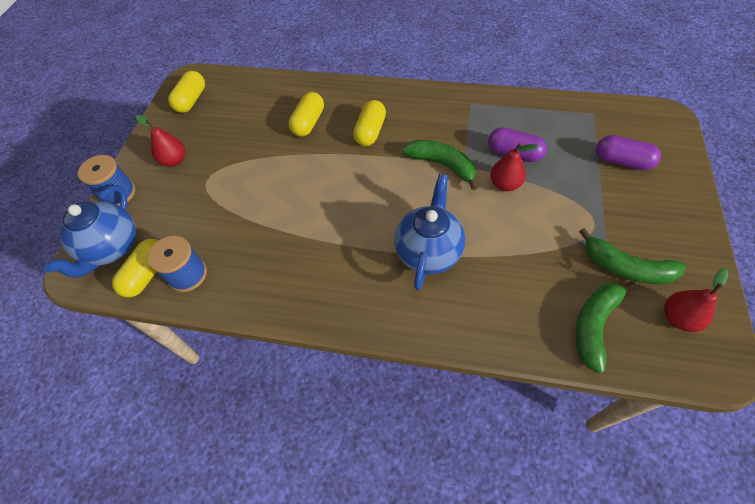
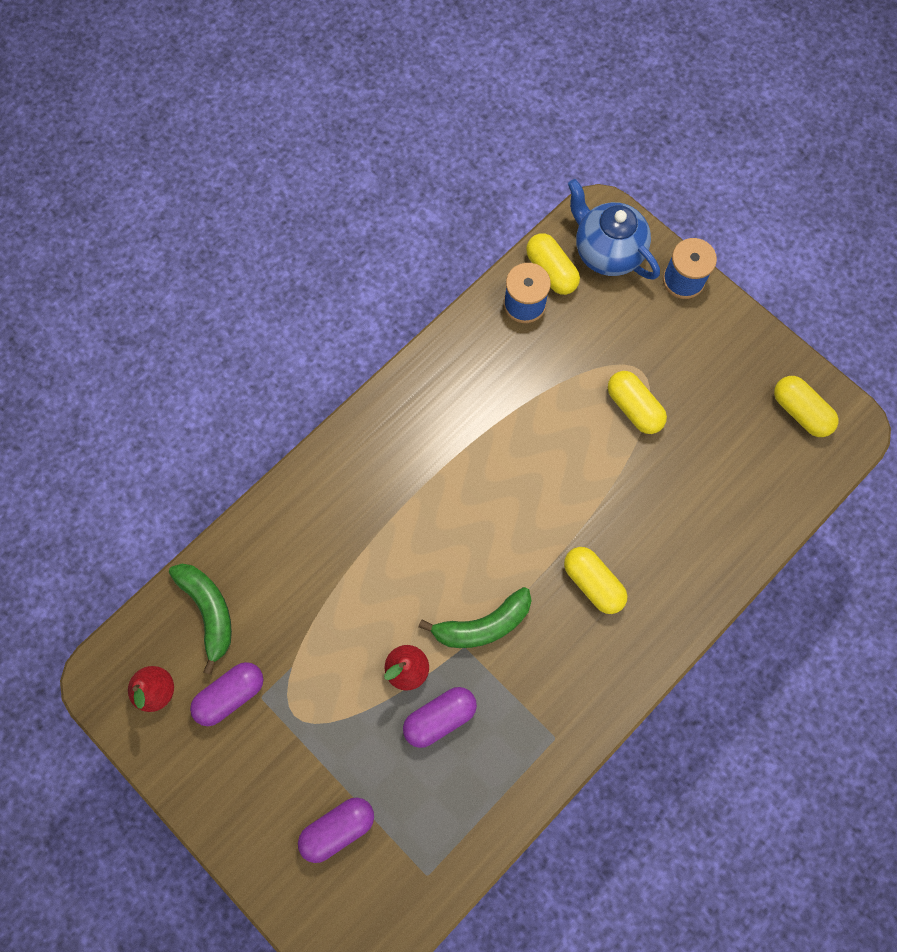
camera: 120 degrees right, 15 degrees up
(174, 161) = (697, 351): red pear -> none
(308, 123) = (659, 523): yellow capsule -> yellow capsule (634, 408)
(428, 252) = (387, 527): blue teapot -> none
(626, 267) = (230, 695): green banana -> purple capsule

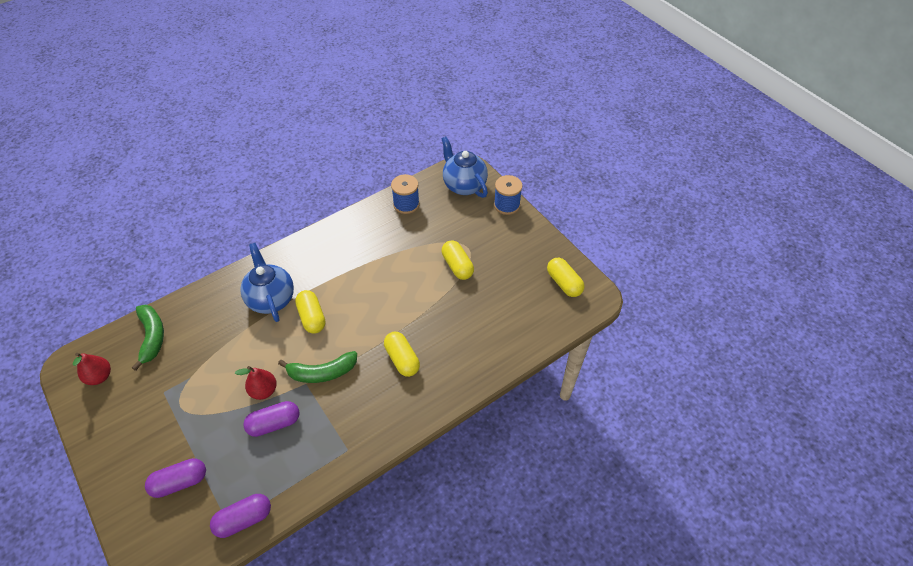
camera: 10 degrees right, 20 degrees down
(230, 695) = (145, 387): purple capsule -> purple capsule (244, 519)
(366, 514) = (271, 299): none -> blue teapot
(551, 271) = (427, 190): yellow capsule -> yellow capsule (312, 317)

